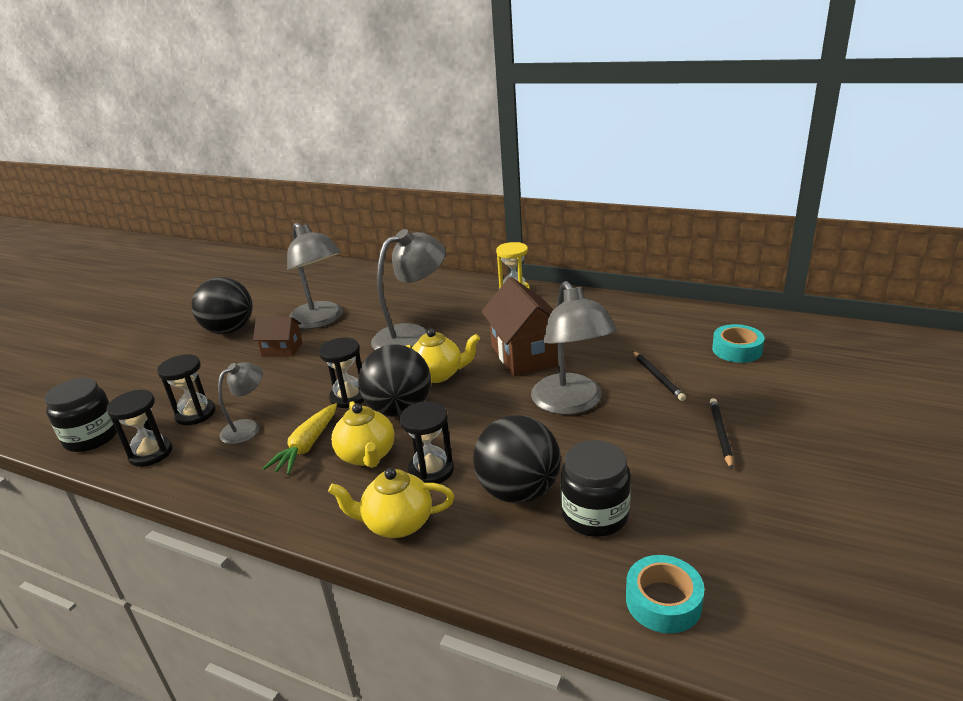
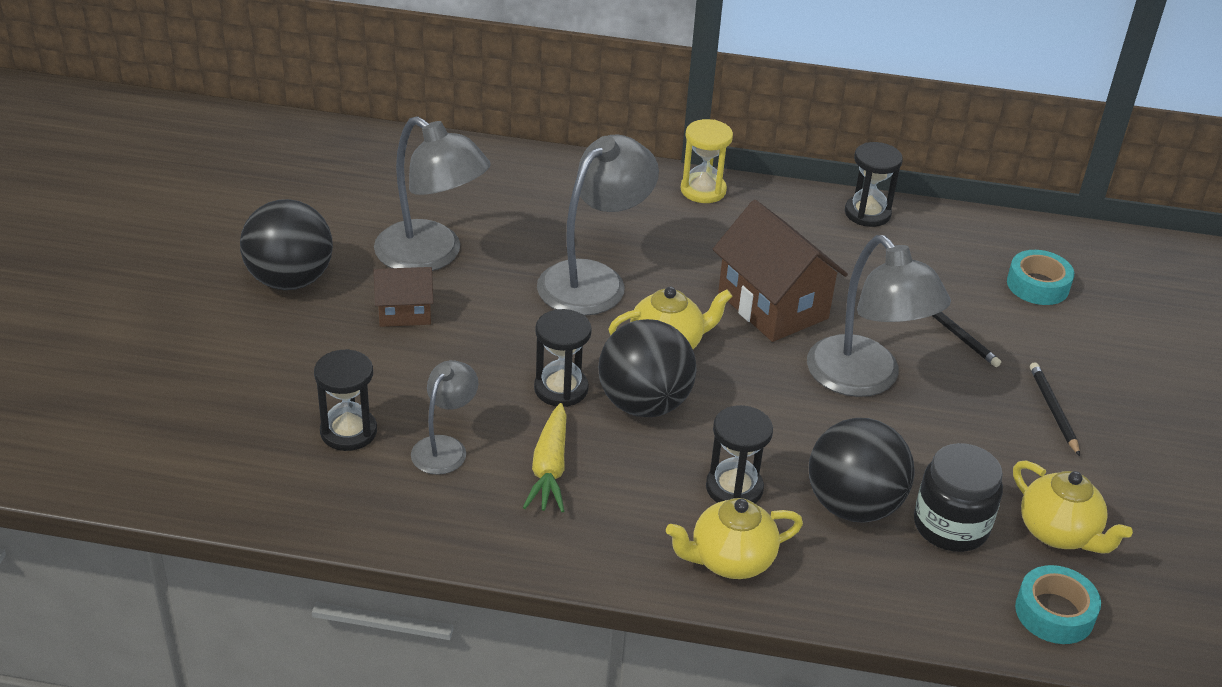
camera: 20 degrees left, 10 degrees up
(92, 437) = (214, 481): black jar -> none
(151, 453) = (329, 498): black hourglass -> black hourglass (867, 213)
(367, 455) = (640, 475): yellow teapot -> yellow teapot (1058, 533)

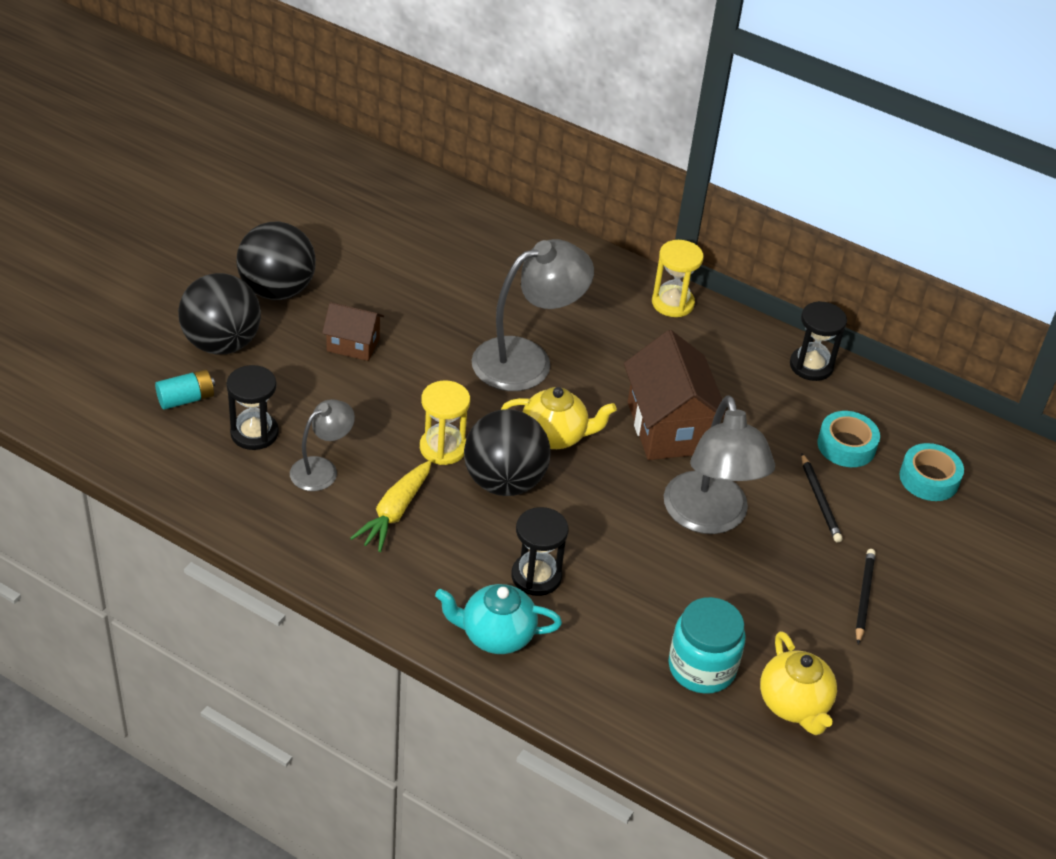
camera: 20 degrees right, 5 degrees up
(250, 418) = (186, 399): none -> turquoise battery
(431, 256) = (402, 300): grey lamp -> none
(561, 389) = (443, 448): black hourglass -> yellow hourglass
(730, 560) = (496, 635): yellow teapot -> turquoise teapot
(853, 505) = (628, 623): black ball -> black ball (222, 343)
(951, 526) = (702, 667): black jar -> turquoise jar
(1054, 613) = (743, 769): turquoise tape -> turquoise tape (846, 446)

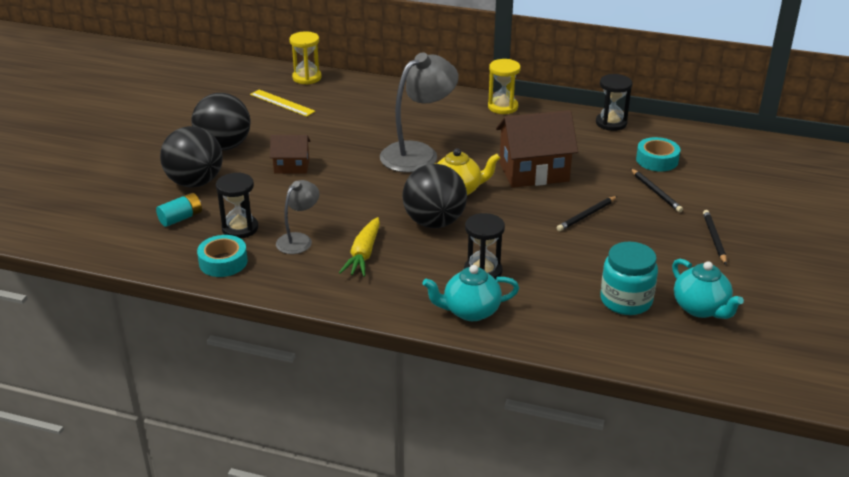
camera: 10 degrees left, 10 degrees down
(377, 230) = (282, 103): none -> yellow ruler
(443, 448) = (382, 211): yellow hourglass -> yellow hourglass (307, 78)
(669, 427) = (534, 172): brown house -> brown house turned 75 degrees counterclockwise
(709, 517) = (586, 215): grey lamp -> black pencil
(794, 704) = (701, 308): yellow teapot -> turquoise teapot
(929, 479) = (720, 167): turquoise tape -> turquoise tape (223, 262)

